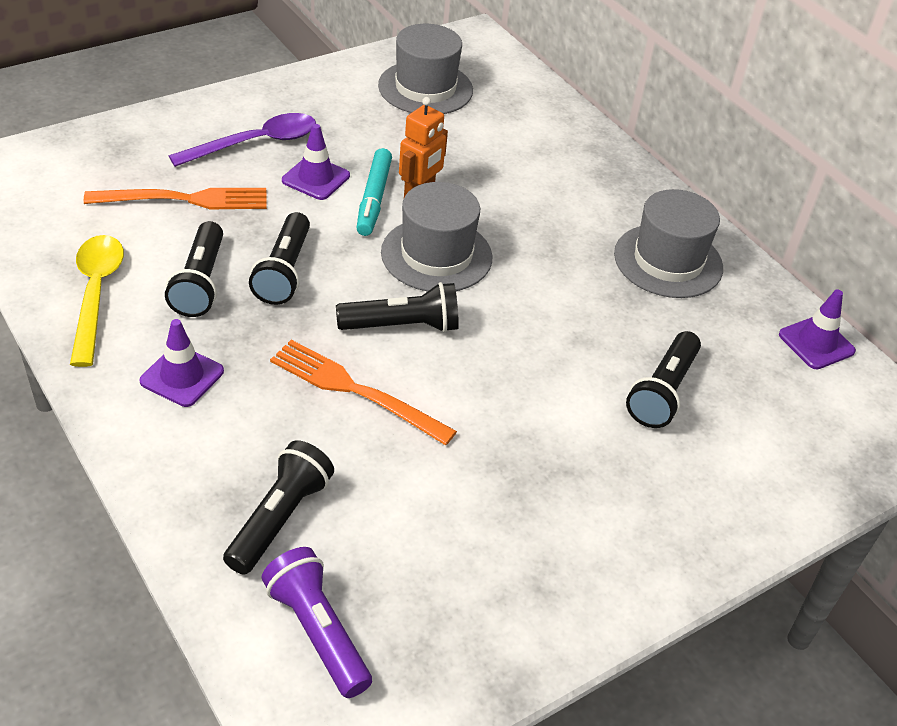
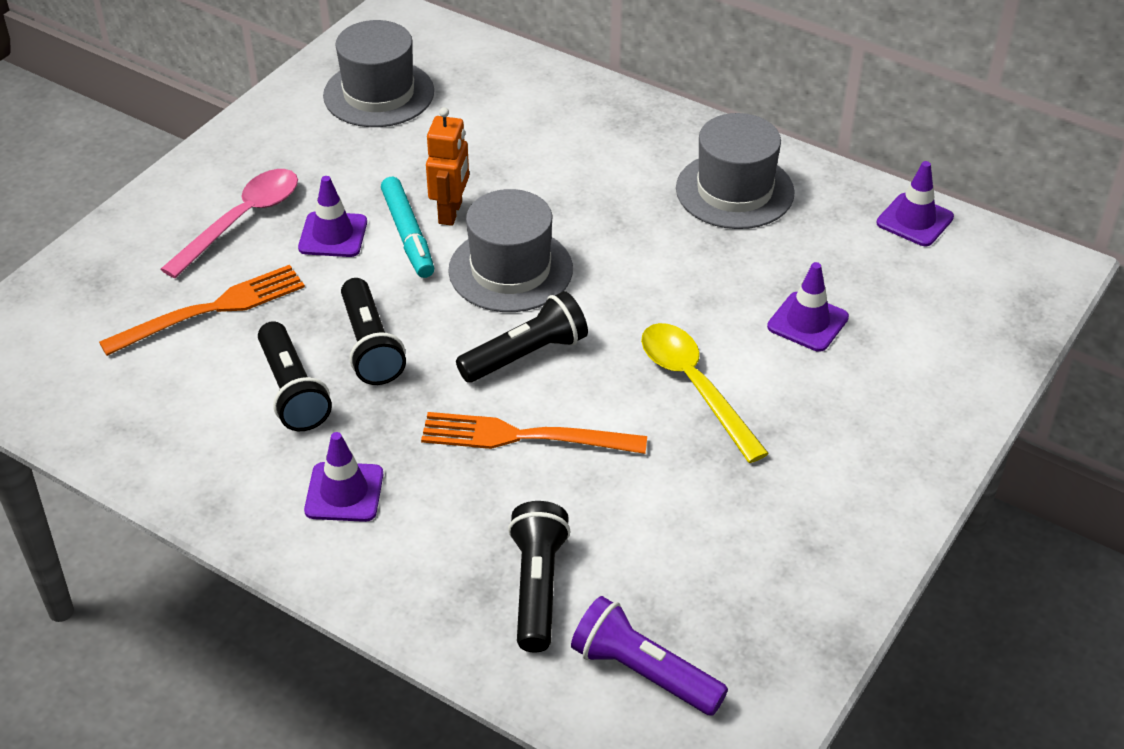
camera: 20 degrees left, 0 degrees up
(96, 294) = (192, 446): yellow spoon -> yellow spoon (694, 387)
(255, 143) = (242, 220): purple spoon -> pink spoon
(662, 392) = (807, 322): black flashlight -> purple traffic cone

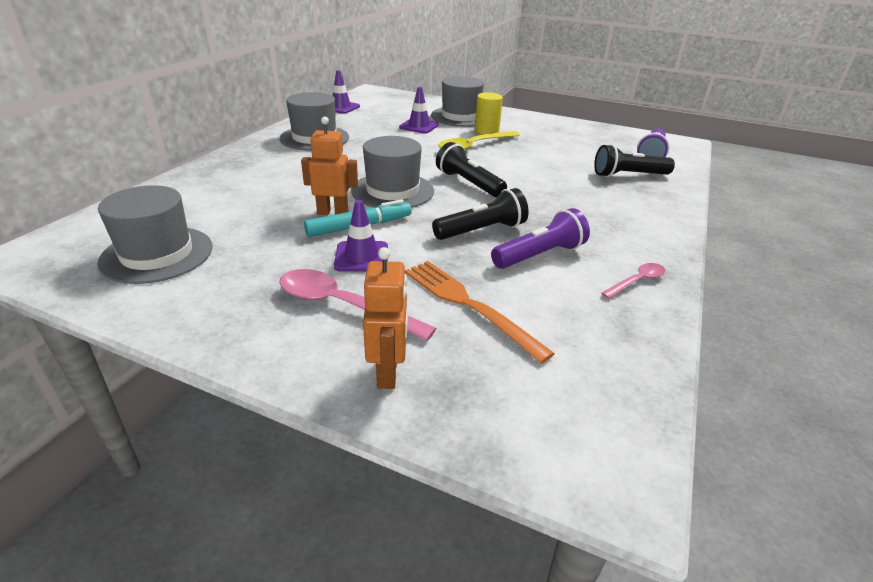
camera: 100 degrees left, 10 degrees down
(133, 246) = (388, 373): none -> orange robot
(204, 470) = (637, 281): none -> pink spoon
(292, 391) = (540, 255): black flashlight -> purple flashlight
(344, 492) = (612, 228): purple traffic cone -> none
(524, 437) = (533, 182): orange fork -> none
(786, 420) = (486, 131): none -> yellow cylinder
(878, 392) = (460, 117): none -> grey hat

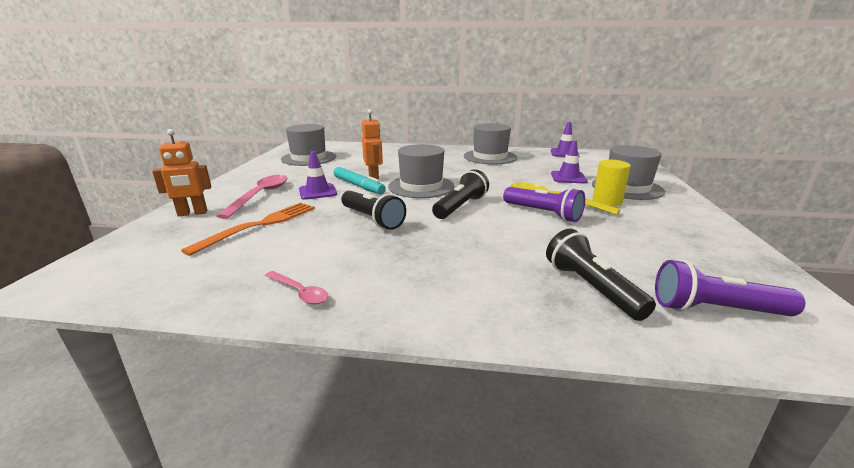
camera: 75 degrees right, 10 degrees down
(540, 255) = (338, 244): purple flashlight -> purple flashlight (543, 213)

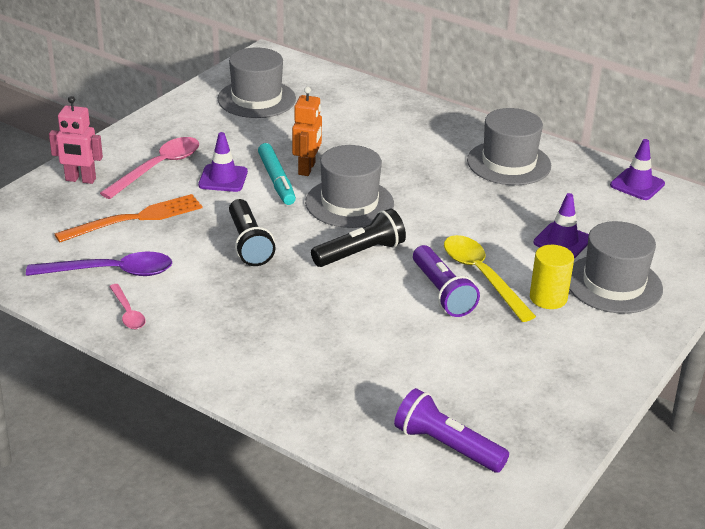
camera: 25 degrees right, 10 degrees up
(192, 213) = (80, 180): orange robot -> pink robot
(259, 265) = (111, 272): none -> purple spoon
(591, 288) = (369, 391): black flashlight -> none

